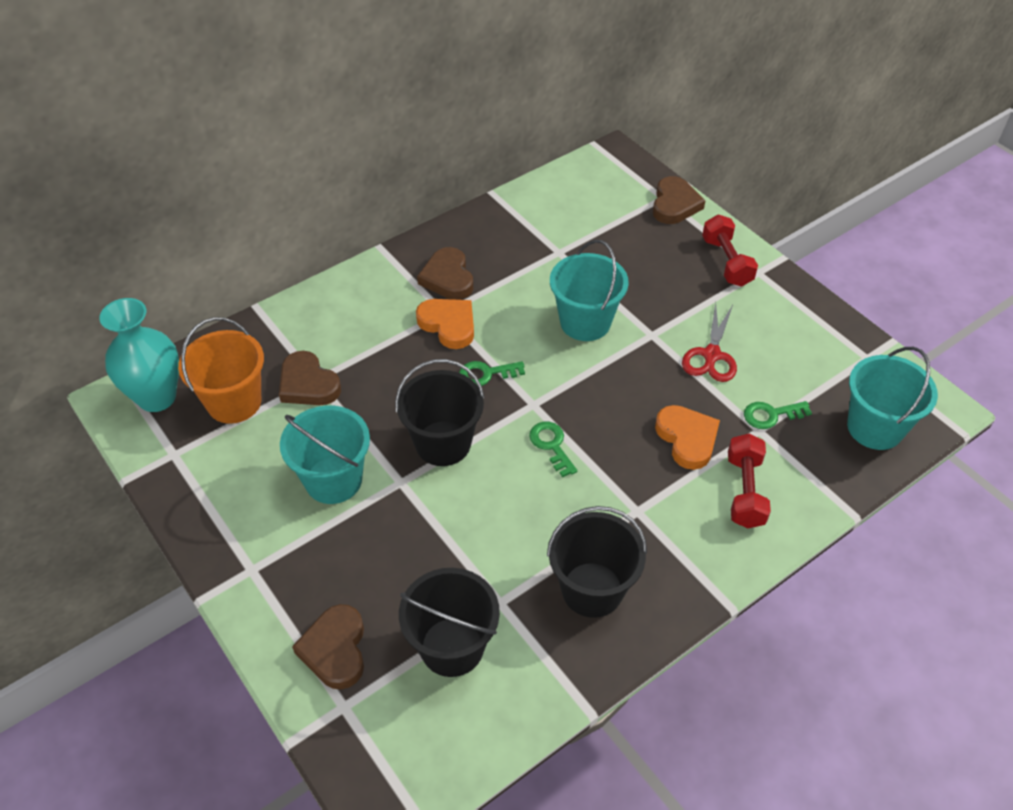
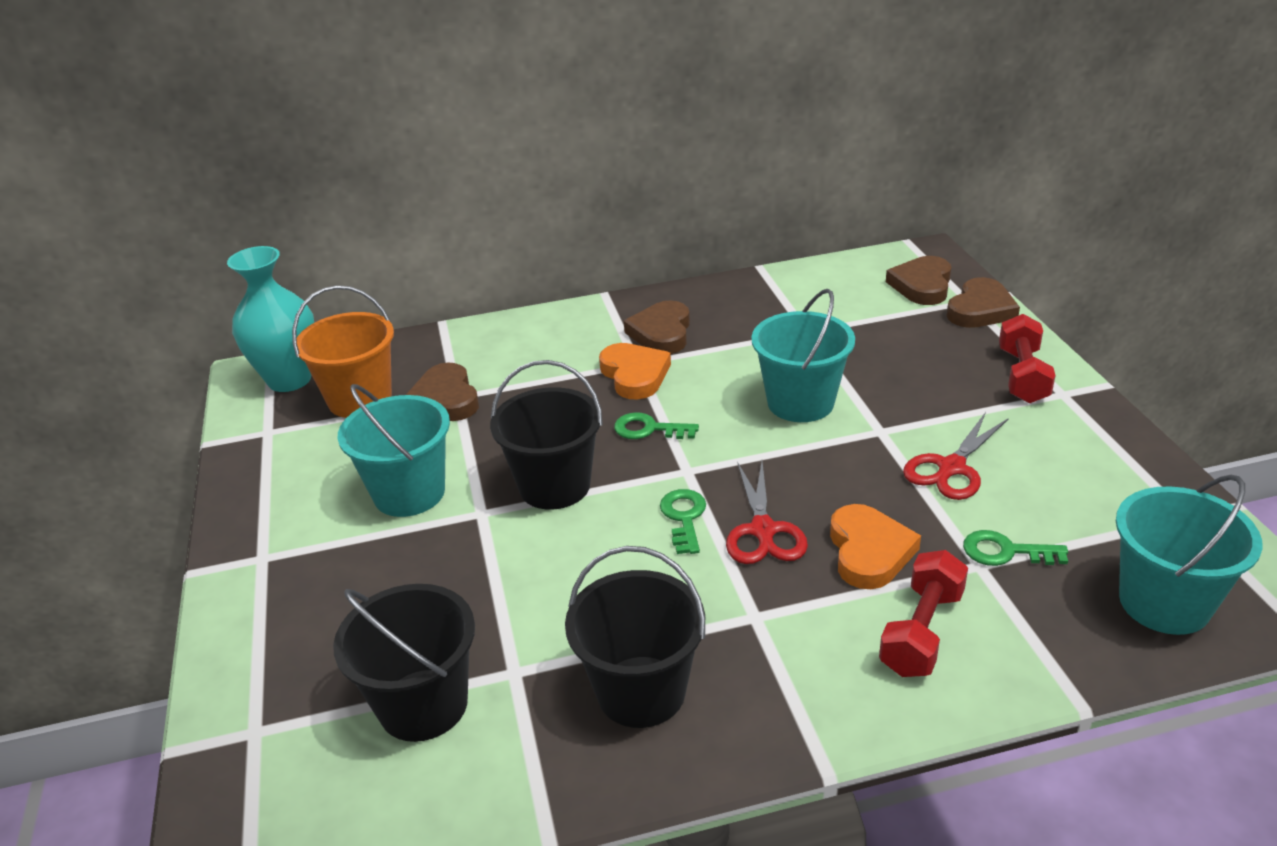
camera: 25 degrees right, 15 degrees down
(335, 649) = (289, 666): brown heart -> brown heart (922, 285)
(611, 442) = (763, 531): none -> red scissors

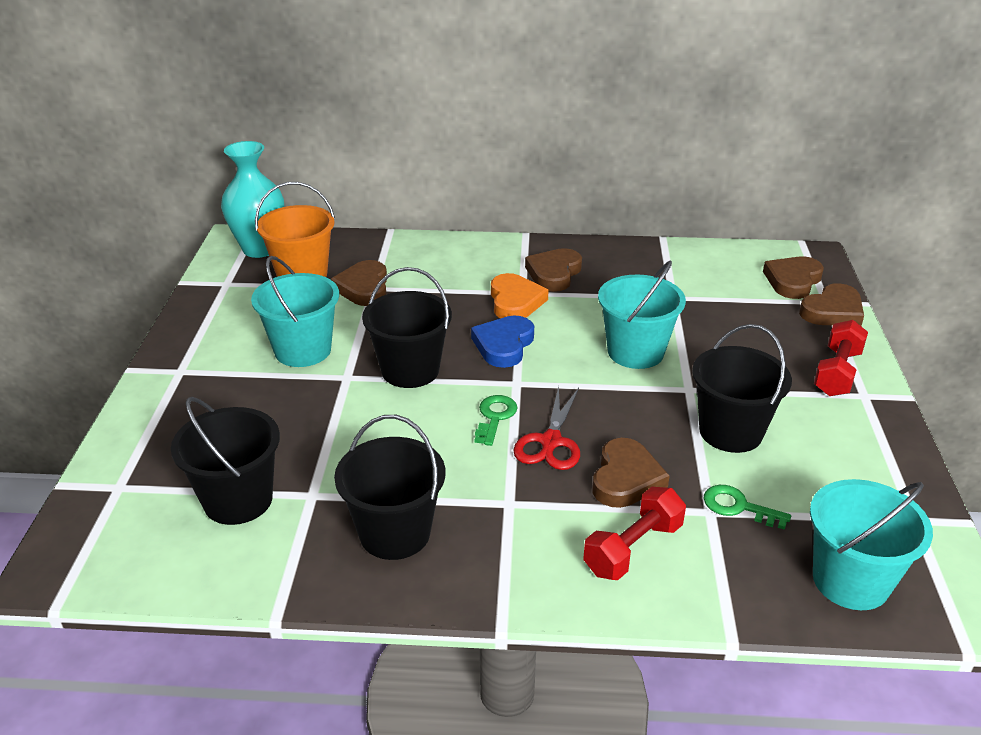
camera: 15 degrees right, 0 degrees up
(649, 429) = (504, 345): green key -> blue heart
(869, 551) = (626, 478): orange heart -> brown heart
(951, 468) = (730, 432): red scissors -> black bucket

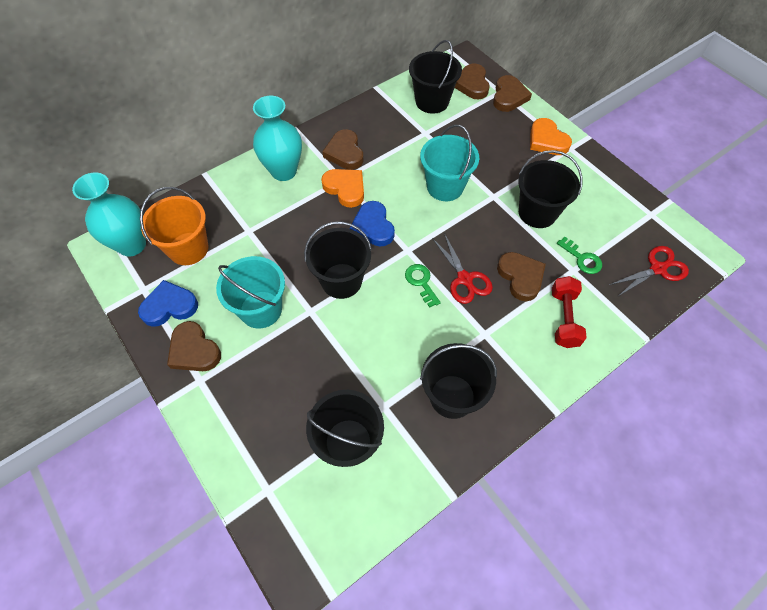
camera: 40 degrees left, 25 degrees up
(230, 306) = (169, 306): none -> blue heart
(364, 288) = (242, 234): brown heart -> brown heart (194, 350)
(469, 260) = (284, 171): none -> turquoise vase
(717, 275) = (432, 101): none -> black bucket
(738, 507) = (582, 258): green key -> green key turned 120 degrees counterclockwise
(837, 373) = (547, 140): red dumbbell -> orange heart
(850, 581) = (658, 268): turquoise bucket -> red scissors

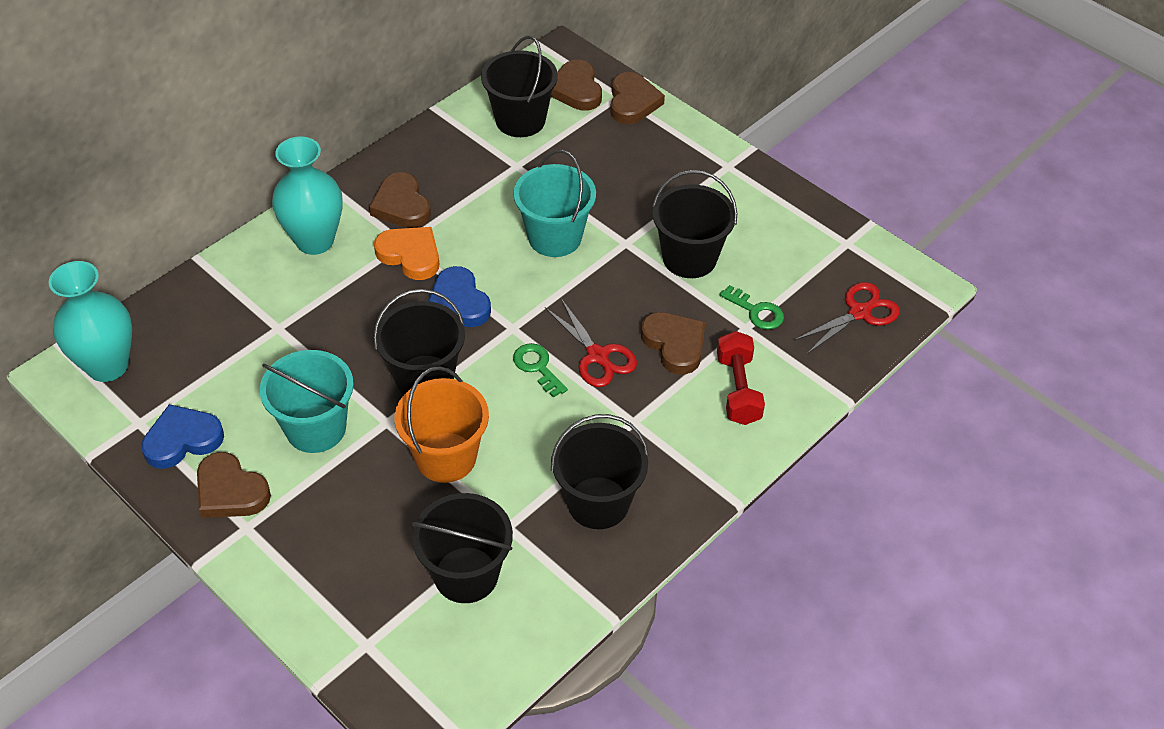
camera: 10 degrees left, 10 degrees down
(188, 248) = (193, 361): orange bucket -> orange bucket (446, 457)
(547, 140) = (694, 159): orange heart -> none

